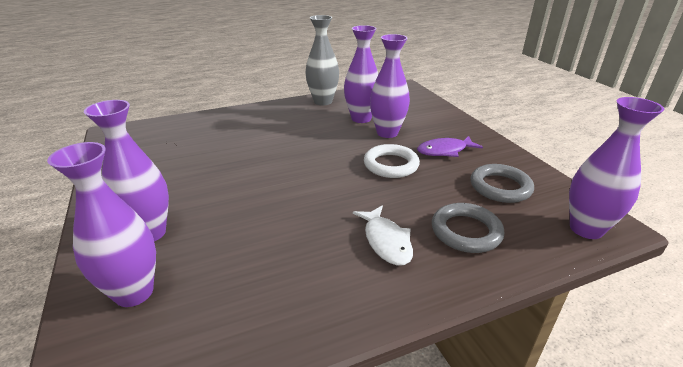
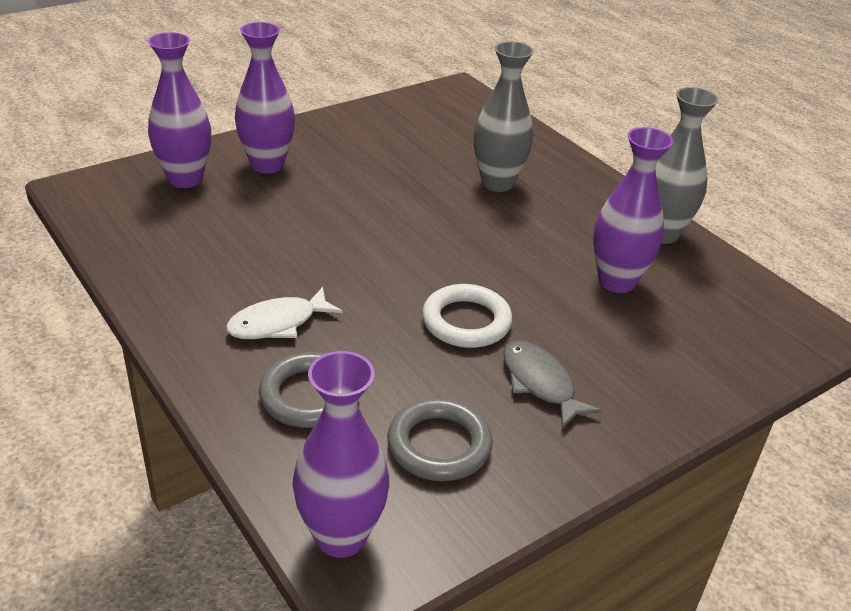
camera: 75 degrees right, 5 degrees up
(248, 135) = (497, 183): none -> grey vase
(387, 133) = (576, 314): purple vase -> none
(445, 151) = (540, 383): purple fish -> grey fish

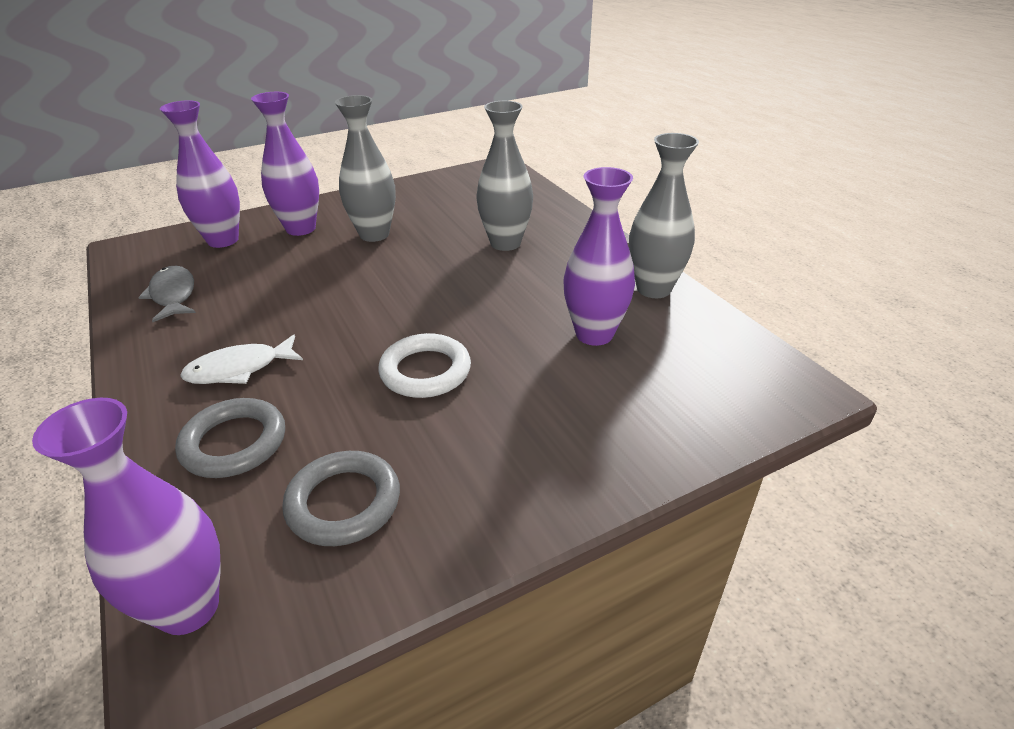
camera: 10 degrees right, 0 degrees up
(353, 172) = (374, 234): none -> grey vase
(540, 383) = (478, 437): grey fish -> grey fish (173, 295)

